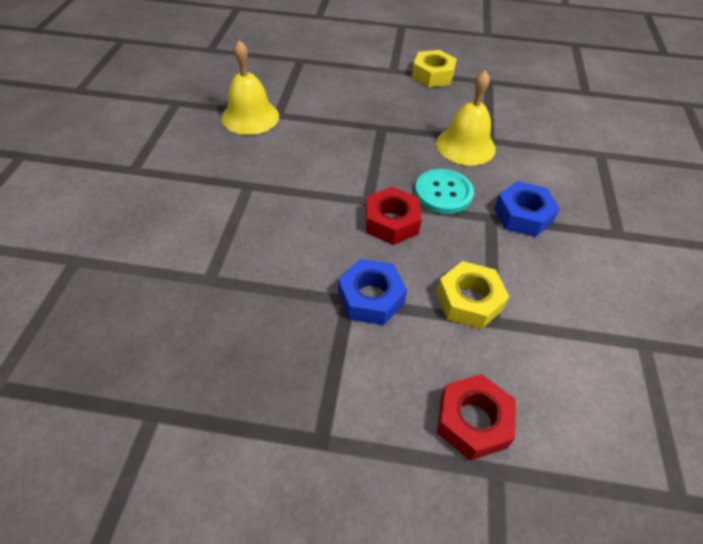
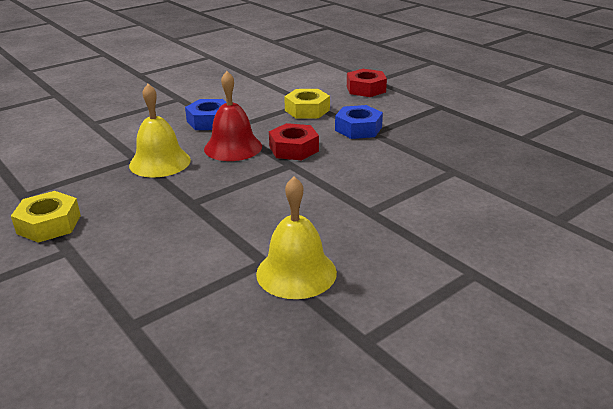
camera: 135 degrees left, 20 degrees down
(443, 193) = (233, 147): turquoise button -> red bell

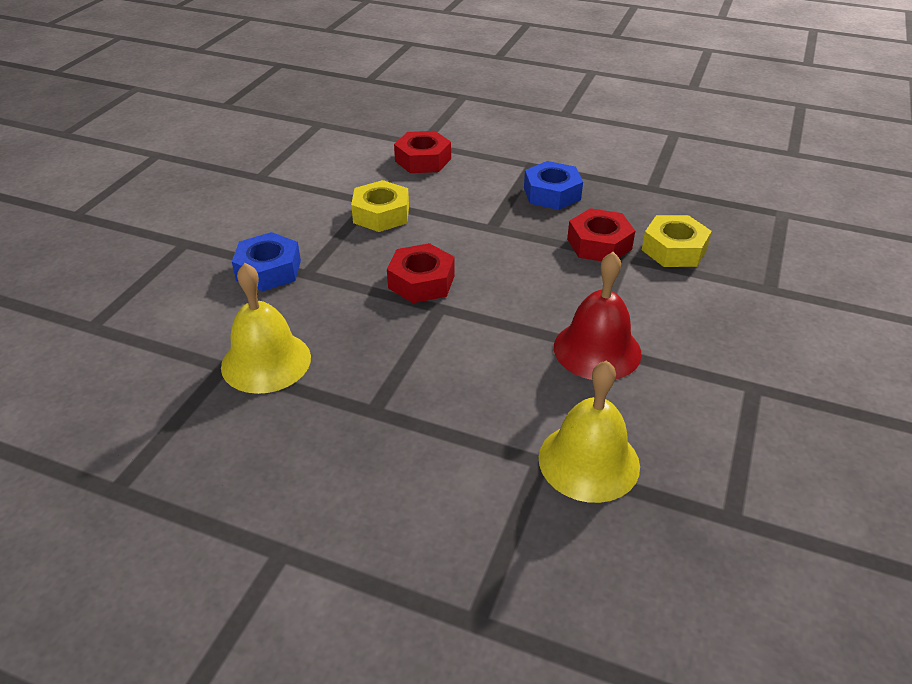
camera: 30 degrees left, 10 degrees up
(49, 224) = (209, 523): yellow nut -> yellow nut (674, 249)
(233, 147) = (342, 304): red bell -> red bell (597, 350)
(358, 129) = (469, 226): blue nut -> blue nut (552, 193)
(442, 159) = (599, 244): none -> red nut

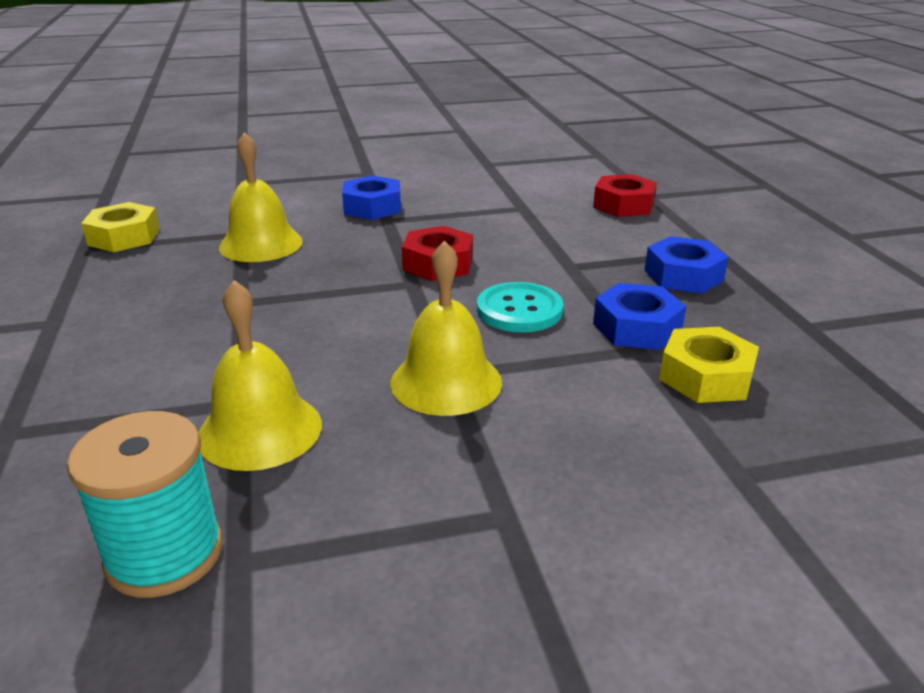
camera: 55 degrees right, 10 degrees down
(381, 214) = (510, 217): yellow nut -> yellow nut (124, 237)
(532, 277) = (519, 310): none -> turquoise button
(597, 350) = (446, 382): red bell -> yellow bell
(599, 244) = (637, 328): red nut -> blue nut
(704, 553) = (165, 554): none -> turquoise spool

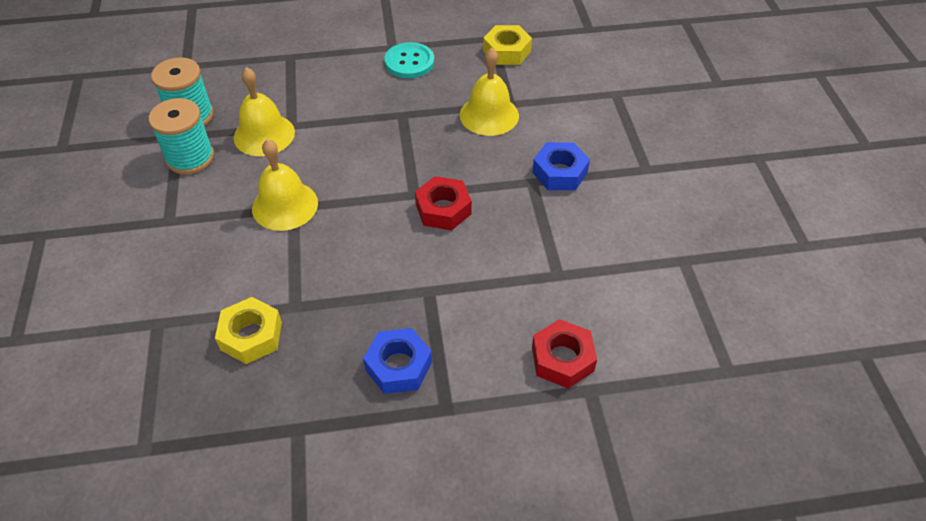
camera: 95 degrees right, 20 degrees up
(317, 523) = (190, 158): none -> turquoise spool
(519, 310) = (362, 249): turquoise button -> turquoise button (409, 62)
(637, 328) = (322, 312): blue nut -> none

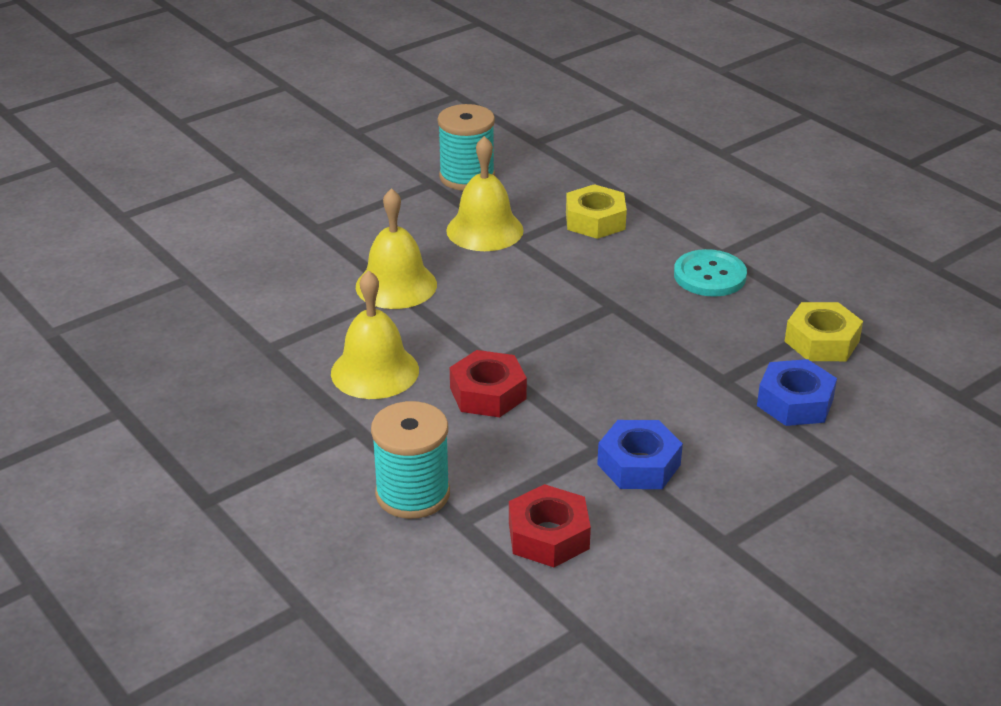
camera: 60 degrees right, 15 degrees down
(190, 158) = (408, 202): turquoise spool -> turquoise spool (412, 494)
(251, 336) = (212, 337): yellow nut -> yellow nut (595, 220)
(398, 366) = (239, 446): blue nut -> blue nut (795, 402)
(489, 115) = (683, 370): yellow bell -> yellow bell (375, 371)
(562, 359) = (333, 568): red nut -> red nut (548, 535)

